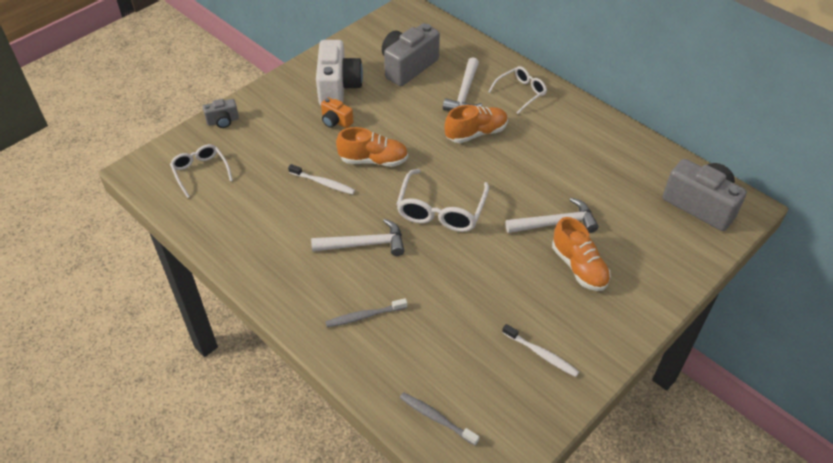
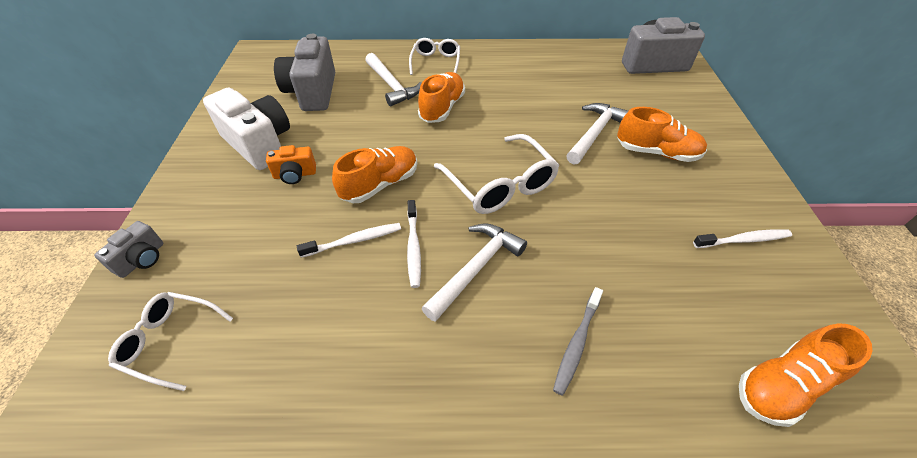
camera: 45 degrees left, 0 degrees up
(348, 209) = (413, 247): none -> white toothbrush
(436, 418) = (783, 385): grey toothbrush -> orange shoe

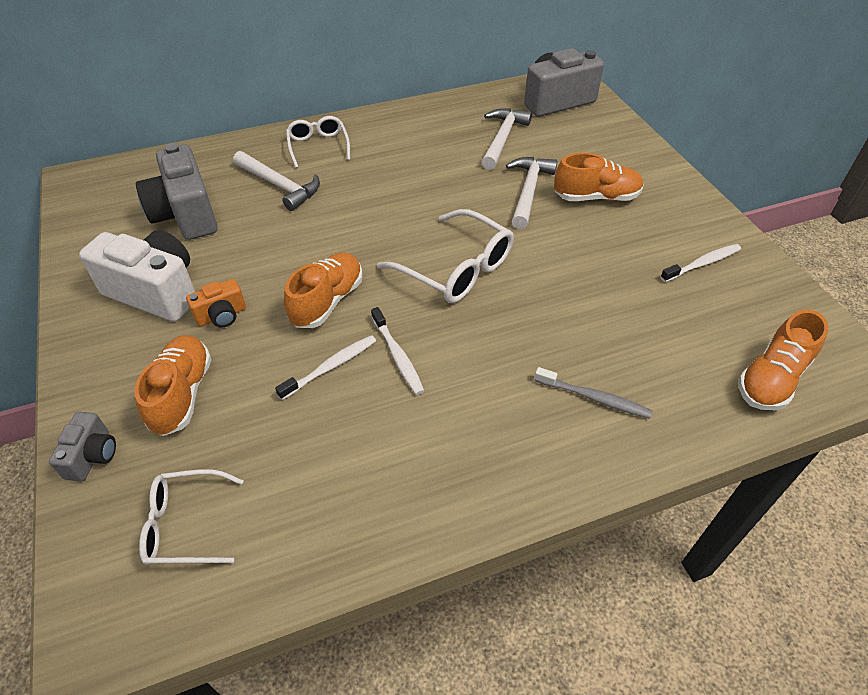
camera: 20 degrees left, 0 degrees up
(442, 108) = (353, 199): orange shoe -> orange shoe (182, 394)
(475, 269) = (470, 359): white hammer -> white hammer (502, 139)
(577, 343) = (594, 398): grey toothbrush -> grey toothbrush turned 75 degrees counterclockwise

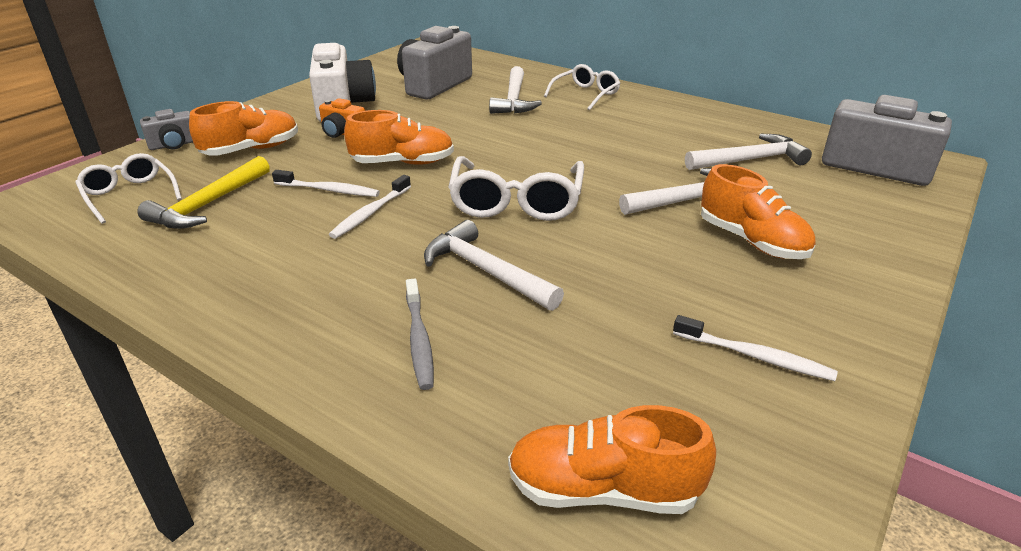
camera: 55 degrees right, 15 degrees down
(273, 461) = (209, 204): none -> yellow hammer
(537, 328) = (486, 271): none -> white hammer

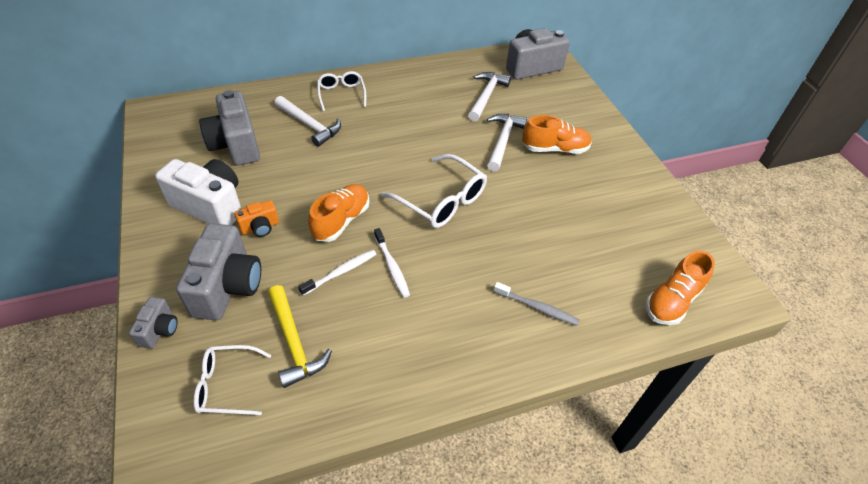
camera: 55 degrees left, 15 degrees up
(251, 150) = (228, 287): orange shoe -> grey camera
(486, 271) = (499, 251): white hammer -> none
(755, 356) = (630, 207): white toothbrush -> none

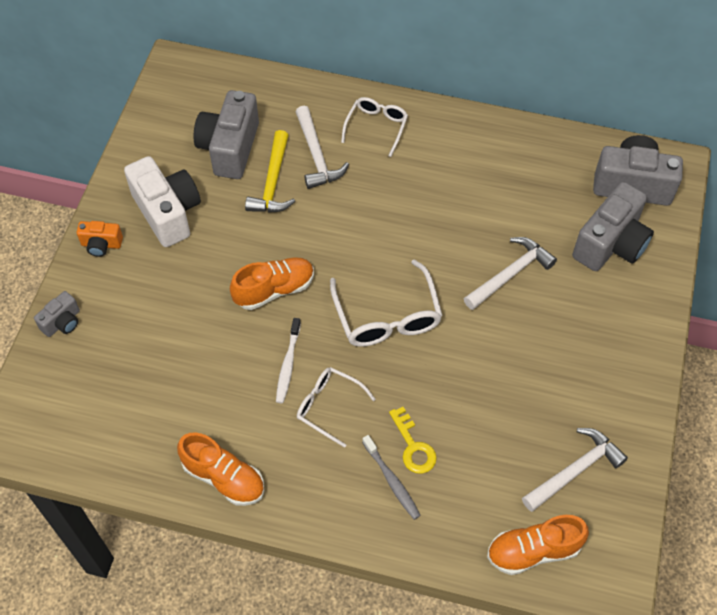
camera: 35 degrees right, 10 degrees up
(227, 385) = (86, 402): white glasses -> white glasses (328, 406)
(228, 287) = (136, 309): grey camera -> grey camera (611, 244)
(260, 227) = (197, 259): orange camera -> orange camera (101, 244)
(294, 342) = (158, 393): yellow hammer -> yellow hammer (273, 182)
(341, 272) = (238, 346): white toothbrush -> none
(486, 96) = (539, 203): white hammer -> white hammer (574, 470)
(532, 275) = (413, 446): none -> yellow key
(555, 149) = (562, 313): orange shoe -> orange shoe (224, 477)

